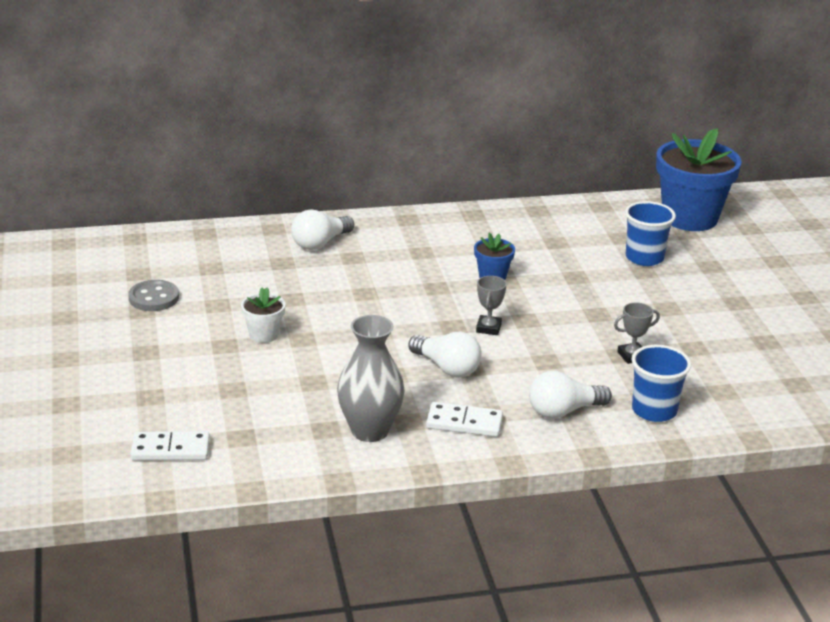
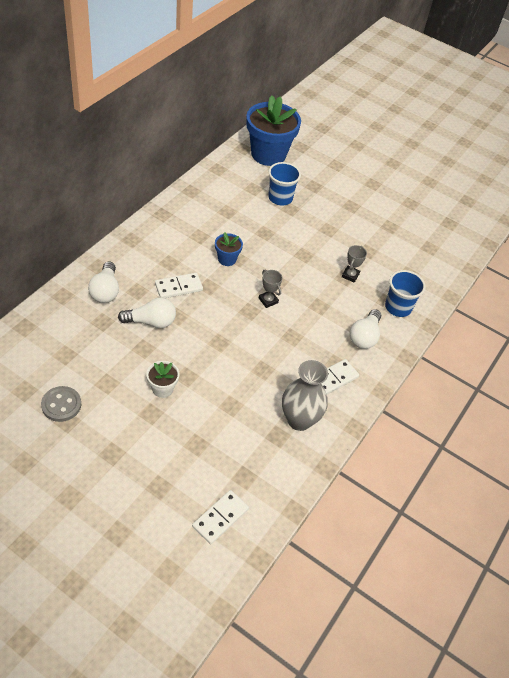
camera: 50 degrees left, 20 degrees up
(401, 274) = (178, 287): none -> white domino
(447, 368) = (282, 345): white light bulb -> white light bulb (151, 322)

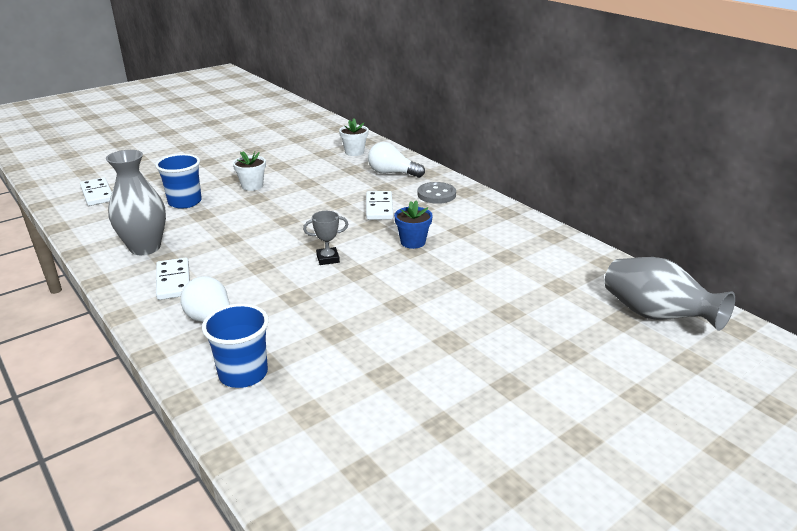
camera: 115 degrees right, 20 degrees down
(58, 329) = (354, 152): none -> white flower pot
(61, 405) = (272, 148): grey button -> grey button (436, 194)
(151, 322) = (338, 189): white light bulb -> none
(268, 154) = (655, 316): blue flower pot -> grey vase
(280, 198) = (535, 306): blue cup -> blue cup (185, 202)
(350, 275) = (337, 339): grey trophy -> none

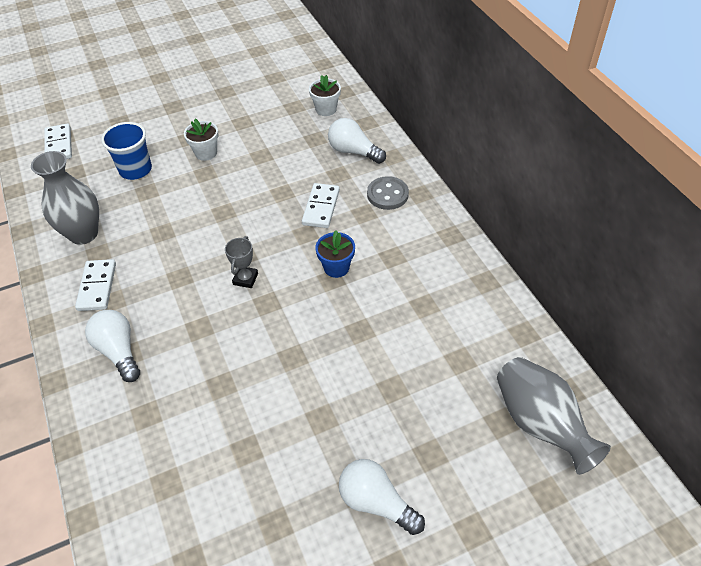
camera: 15 degrees right, 20 degrees up
(243, 374) = (125, 423): blue cup -> none
(328, 259) = (245, 279): grey trophy -> grey trophy turned 75 degrees counterclockwise
(536, 391) = (376, 502): none -> white light bulb

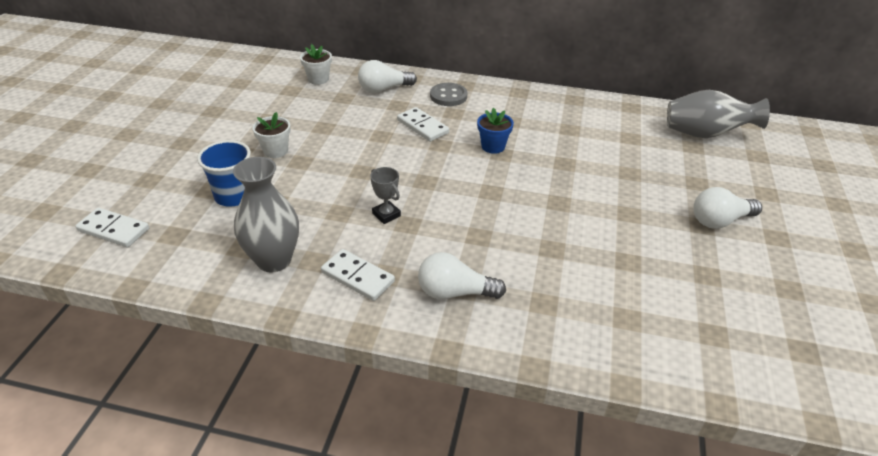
camera: 55 degrees left, 10 degrees down
(245, 279) = (453, 191): grey trophy -> grey trophy (386, 214)

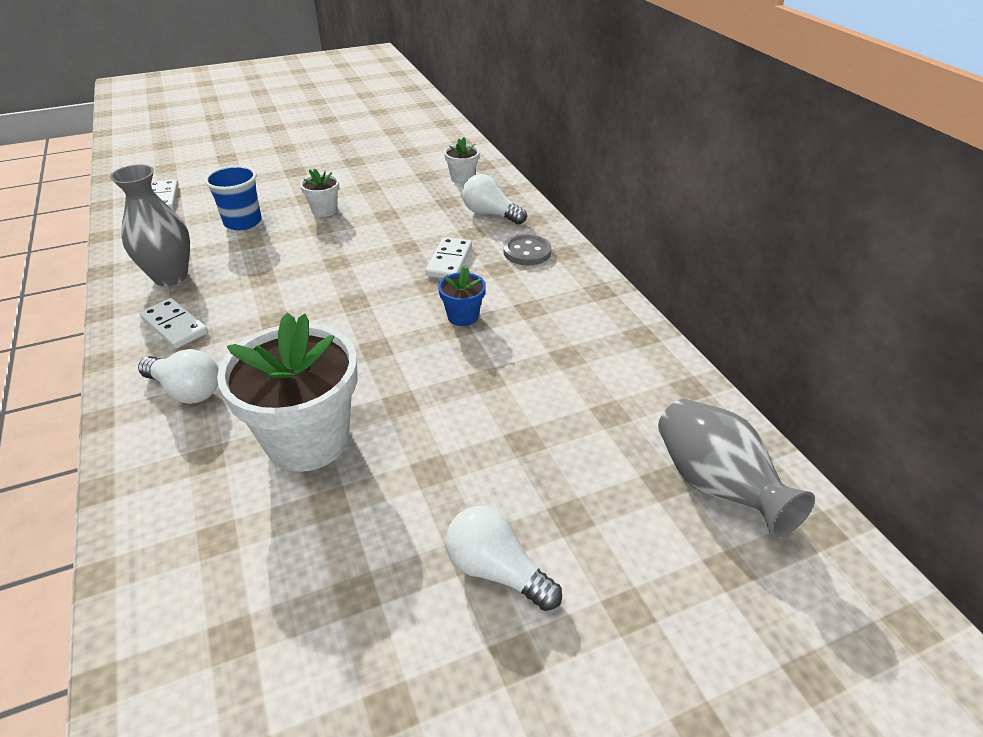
camera: 55 degrees right, 0 degrees up
(357, 277) = (174, 326): white domino -> white domino turned 45 degrees counterclockwise
(386, 214) = (279, 302): grey trophy -> none
(455, 292) = (186, 390): white light bulb -> white light bulb turned 150 degrees clockwise
(563, 251) = (308, 440): none -> white flower pot

